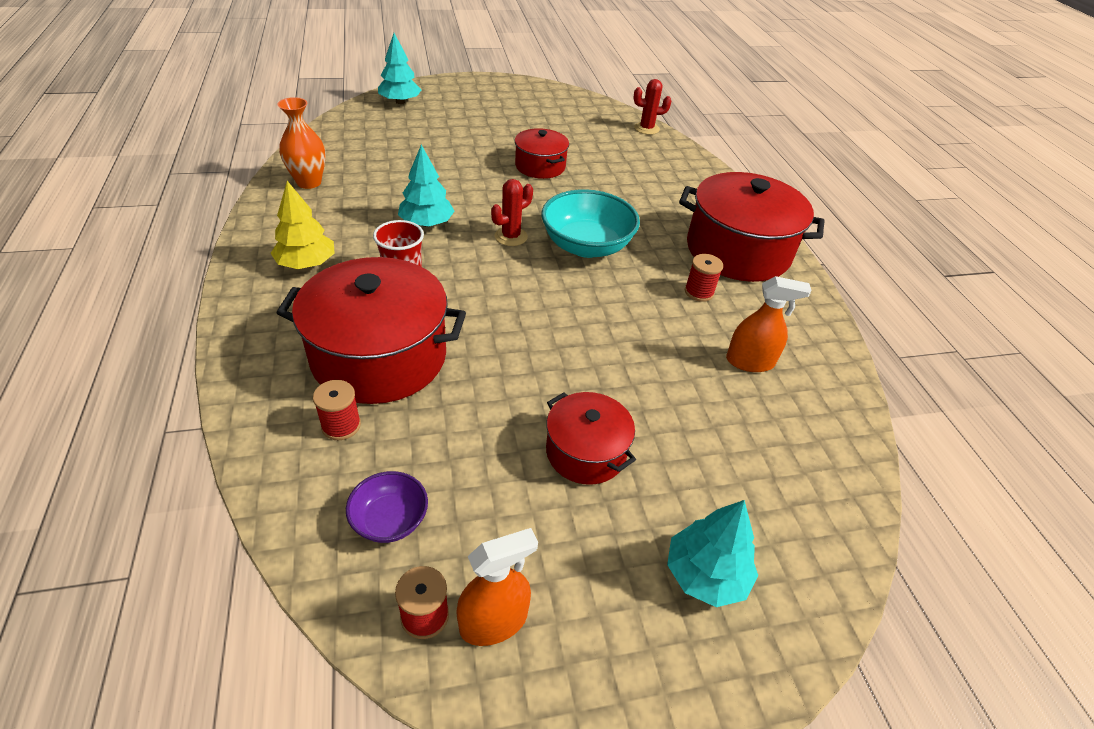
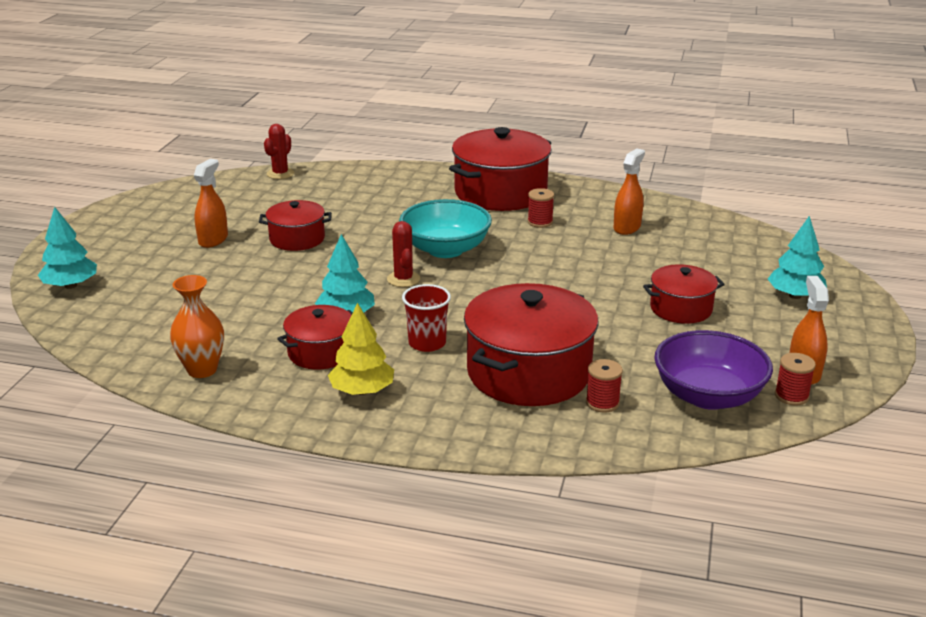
camera: 60 degrees left, 15 degrees down
(359, 227) = (321, 352): none -> red pot
(390, 520) = (708, 396): purple bowl -> purple bowl, size x1.88
(508, 132) = (213, 240): none -> orange spray bottle

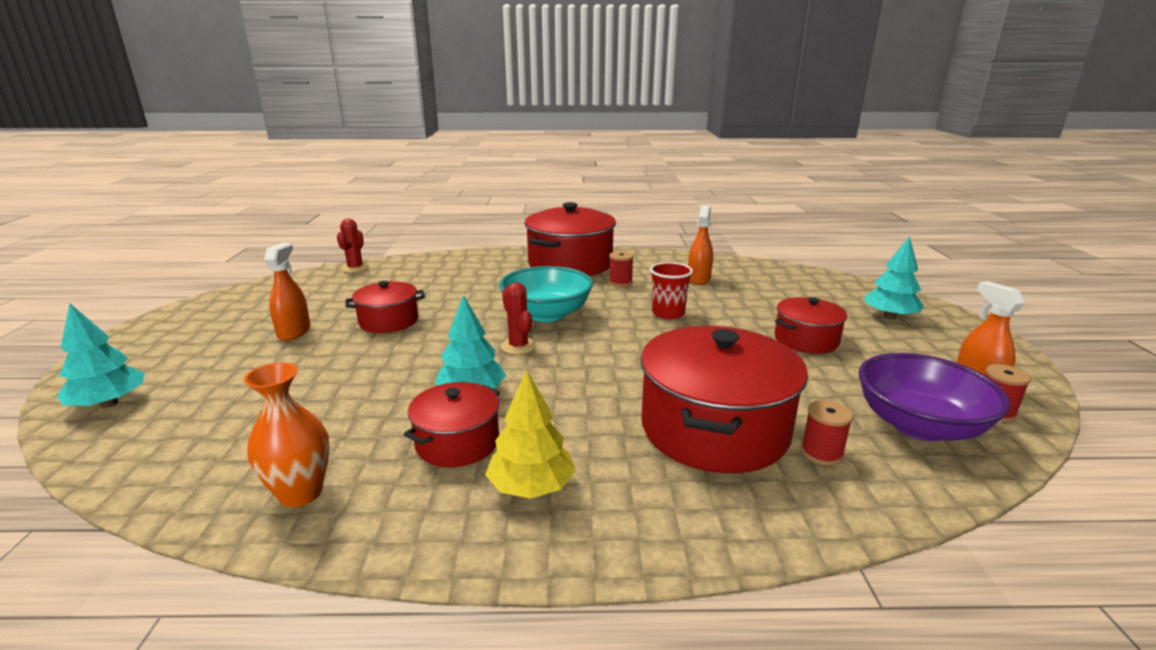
camera: 15 degrees left, 5 degrees down
(427, 343) = (580, 411): red cup -> red cup (668, 313)

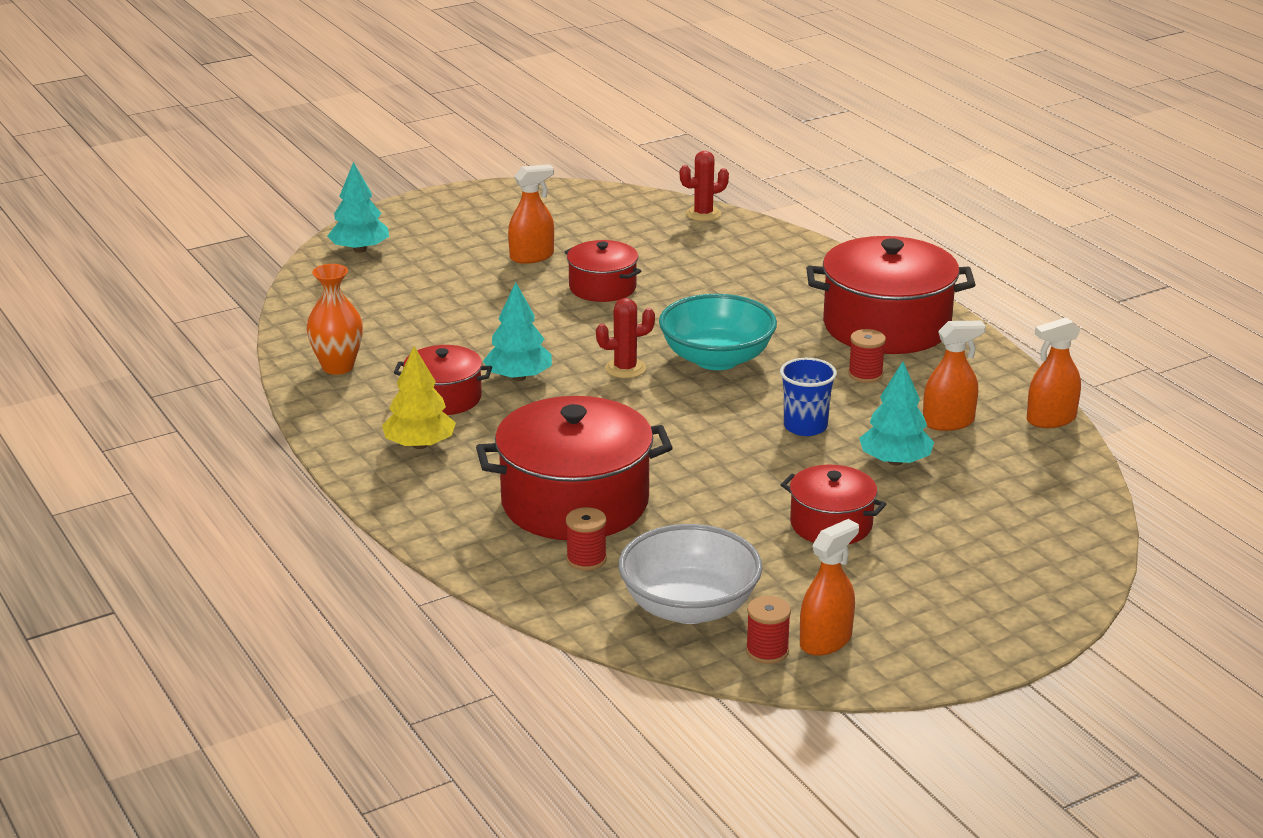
camera: 60 degrees right, 5 degrees up
(518, 346) = (625, 369): red cactus -> red cactus turned 45 degrees clockwise
(668, 313) = (805, 426): red cup -> blue cup
(716, 259) = (1051, 419): none -> orange spray bottle
(889, 316) = (982, 575): turquoise tree -> turquoise tree (895, 461)
(919, 425) = (689, 607): purple bowl -> white bowl

